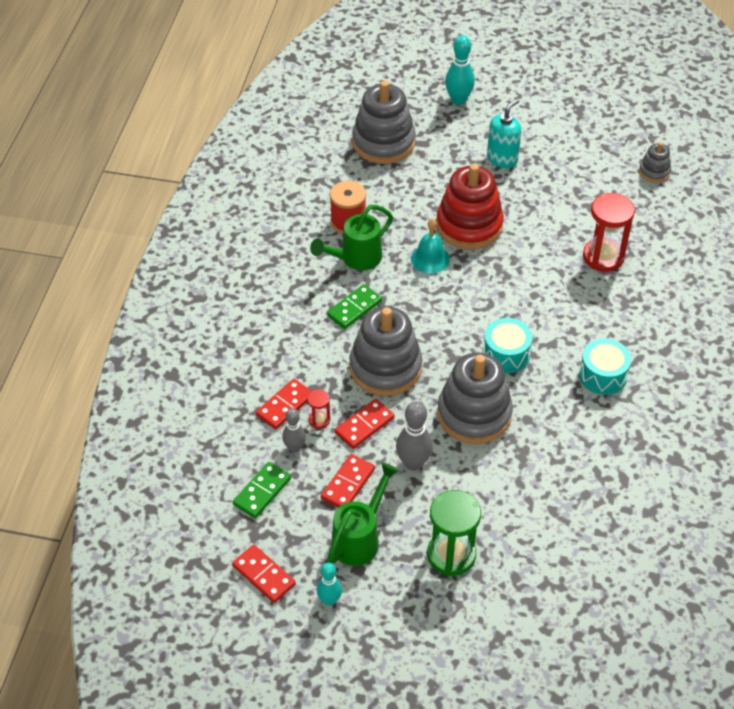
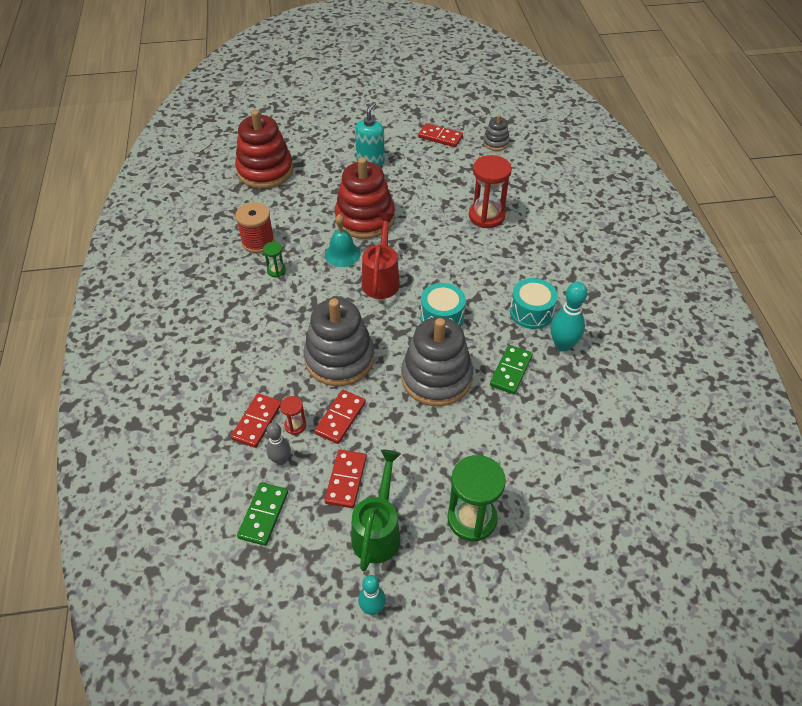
camera: 20 degrees left, 0 degrees up
(263, 575) = (295, 604): red domino -> red domino (440, 137)
(354, 308) = (291, 314): green domino -> green domino (511, 371)
(356, 259) = (276, 271): green watering can -> green hourglass
(383, 142) = (265, 171): grey stacking toy -> red stacking toy
(413, 463) = (400, 440): grey bowling pin -> none
(458, 100) = (316, 125): turquoise bowling pin -> turquoise bowling pin (562, 345)
(460, 297) = (381, 279): none -> red watering can

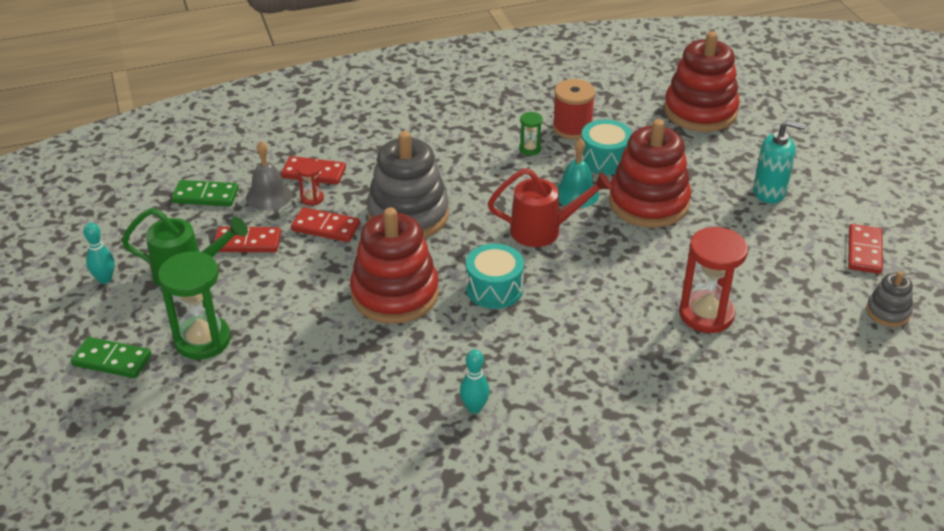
camera: 80 degrees right, 10 degrees down
(281, 460) = (269, 196): grey bowling pin -> grey bell
(436, 378) = (395, 294): grey stacking toy -> red stacking toy
(511, 371) = (418, 359): green domino -> green domino (112, 360)
(531, 312) = (527, 373): turquoise drum -> turquoise drum (604, 159)
(562, 345) = (474, 408): turquoise bowling pin -> turquoise bowling pin, size x0.65

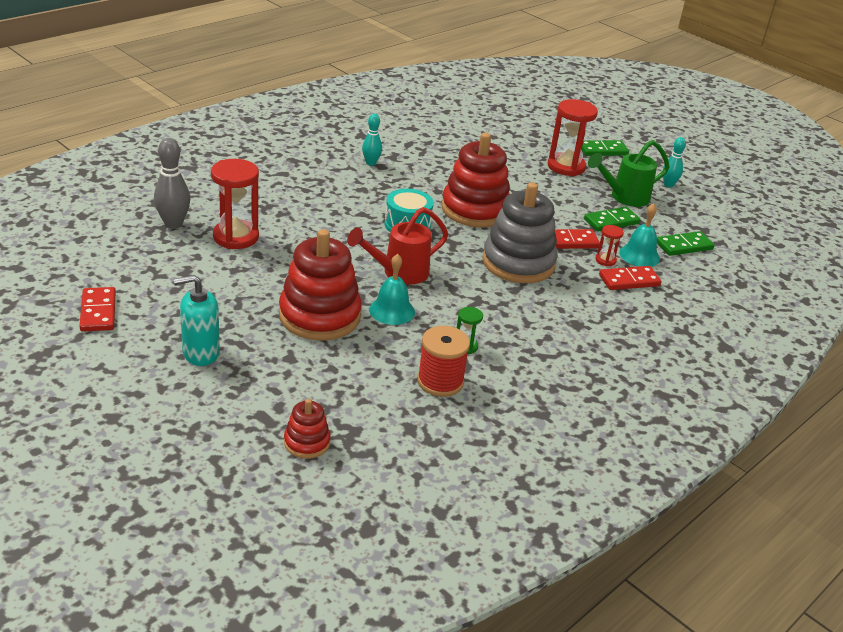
camera: 150 degrees right, 5 degrees down
(202, 340) = (566, 167): green hourglass -> red hourglass
(247, 242) = (611, 221): red domino -> green domino
(269, 196) = (639, 255): grey bell -> turquoise bell
(604, 159) = (385, 352): turquoise drum -> none
(700, 111) = (307, 442): red stacking toy -> red stacking toy, size x0.49
(778, 350) = (173, 224): none -> grey bowling pin
(888, 312) = (80, 265): grey stacking toy -> none

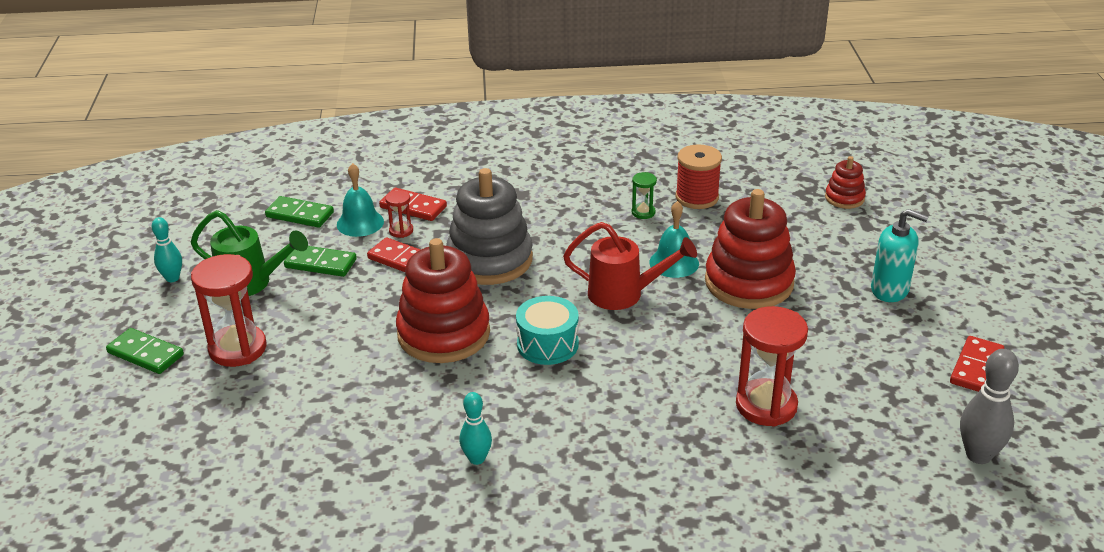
camera: 135 degrees left, 0 degrees up
(173, 224) = (832, 456): grey bowling pin -> grey bowling pin (978, 455)

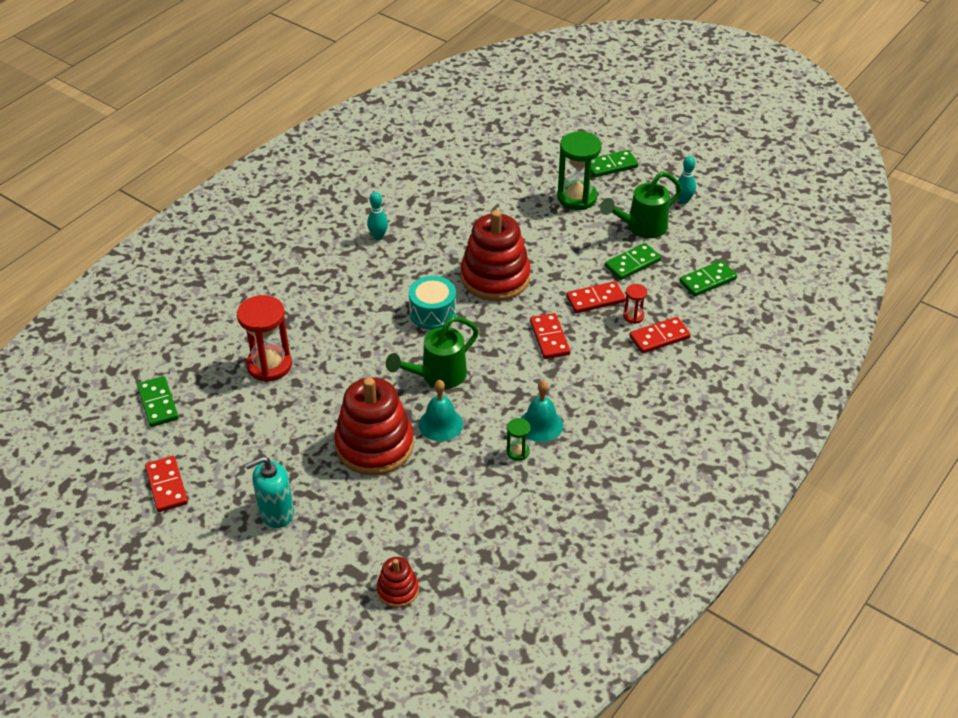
camera: 130 degrees right, 10 degrees up
(238, 349) = (577, 197): red hourglass -> green hourglass
(360, 223) = (665, 302): turquoise bell -> turquoise bell (540, 425)
(490, 260) = (549, 338): grey stacking toy -> red domino
(624, 294) = (437, 376): red watering can -> green watering can
(697, 197) = (502, 497): red spool -> none
(924, 447) = (158, 403): none -> green domino
(978, 455) = (122, 420): grey bowling pin -> none

